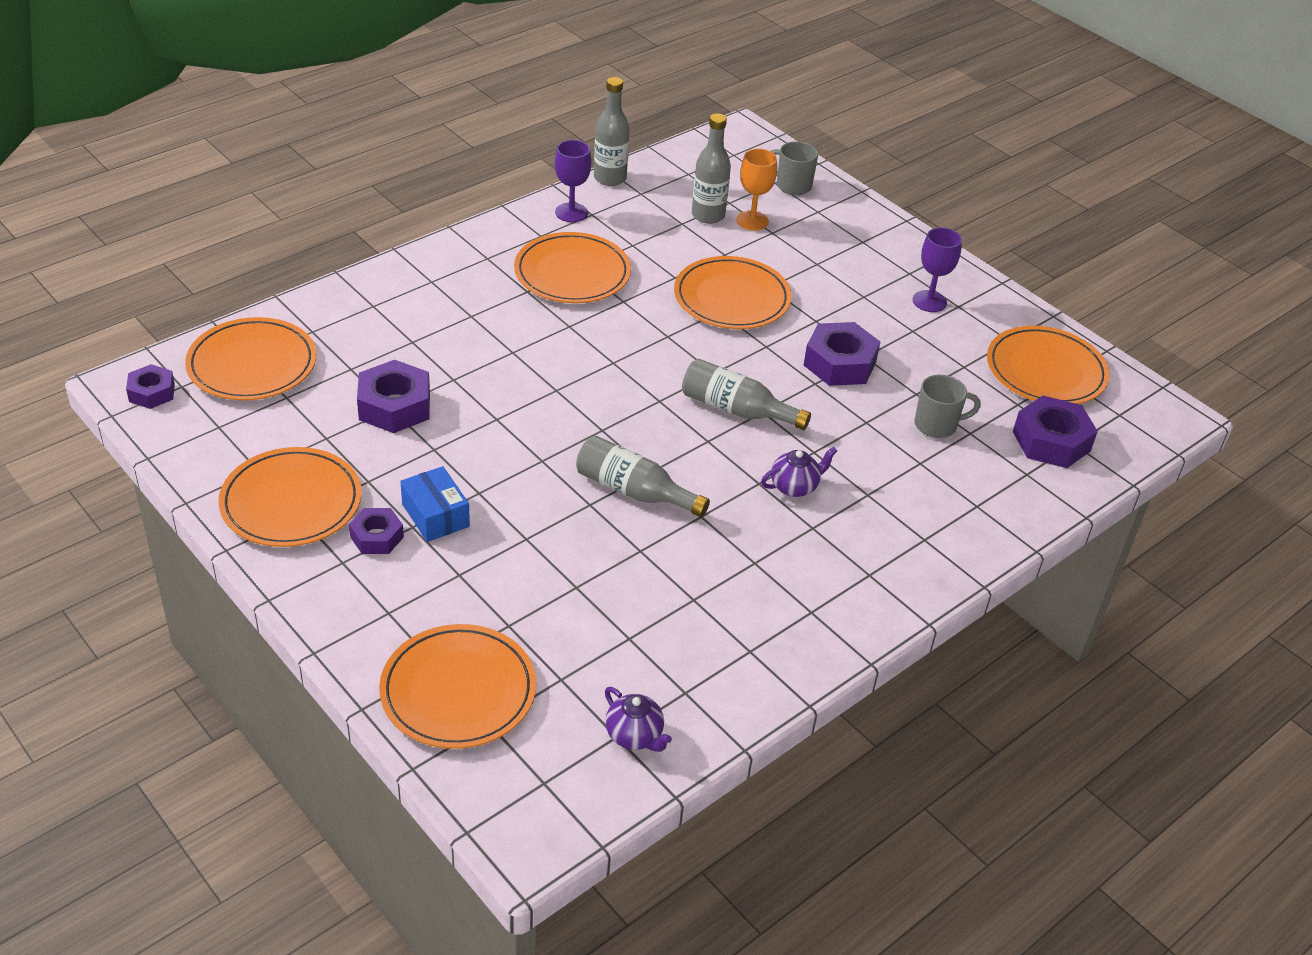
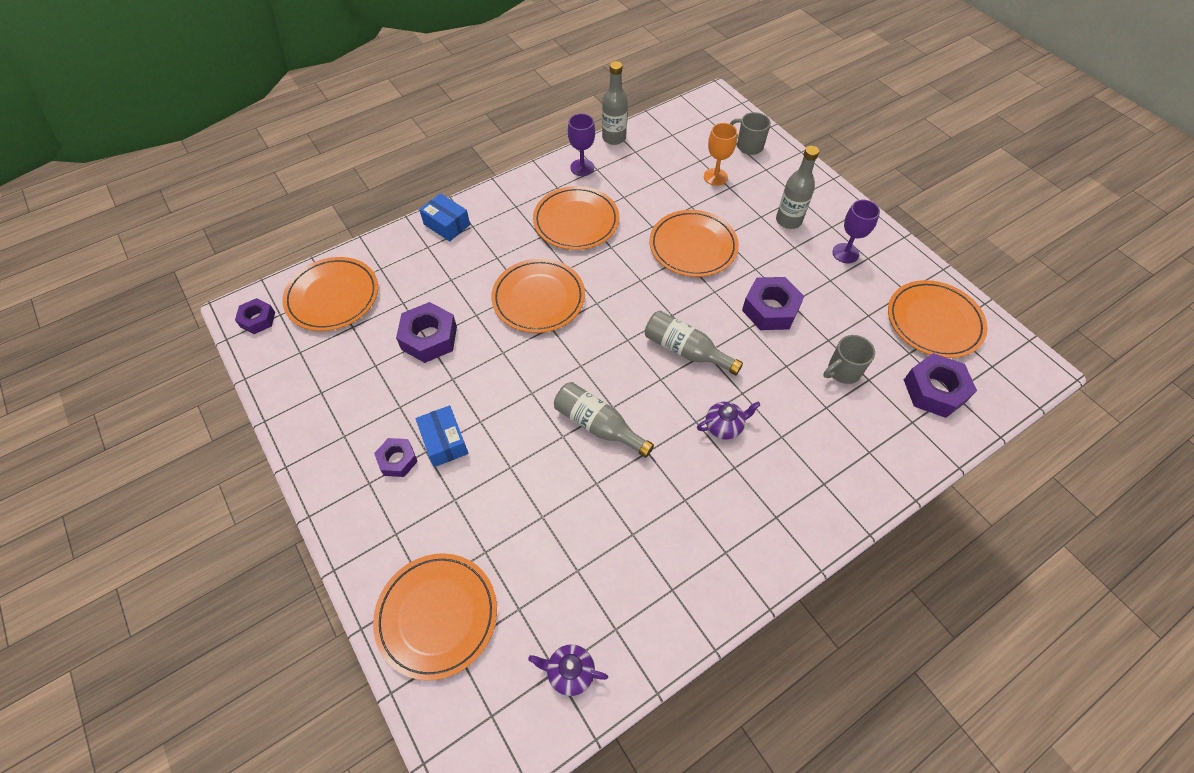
camera: 10 degrees right, 15 degrees up
(291, 502) = (340, 424): orange plate -> orange plate (538, 298)
(395, 280) = (446, 224): none -> blue box
(635, 736) = (570, 672): purple teapot -> purple teapot turned 135 degrees clockwise
(708, 215) = (683, 171): grey bottle -> grey bottle (788, 221)
(937, 425) = (842, 371): grey mug -> grey mug turned 150 degrees clockwise

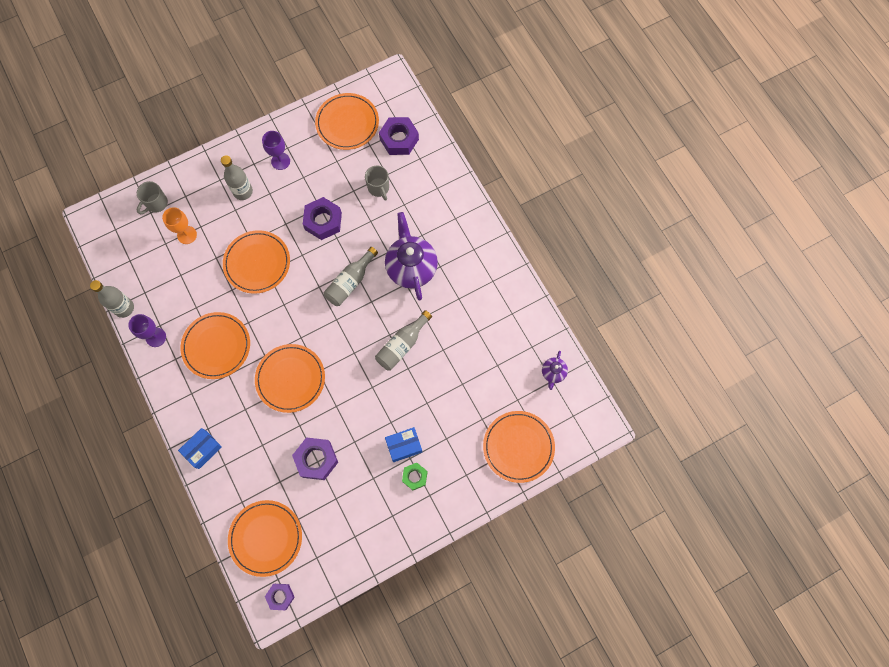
camera: 85 degrees left, 15 degrees up
(397, 460) = (414, 477): purple nut -> green nut
(724, 426) = (411, 267): purple teapot -> purple teapot, size x2.09

